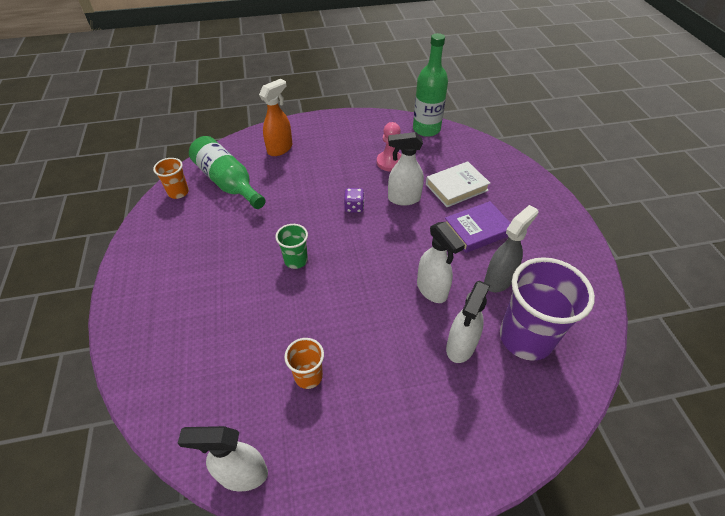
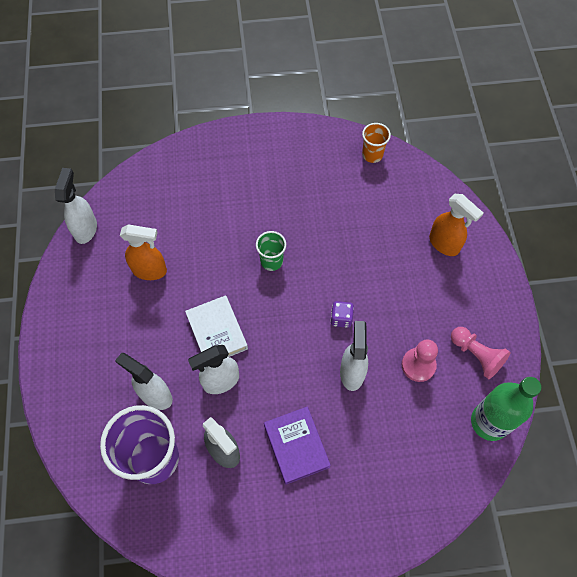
camera: 95 degrees right, 15 degrees up
(228, 182) = (386, 196): green bottle -> none
(308, 376) = (150, 270): orange cup -> orange spray bottle
(376, 134) = (476, 355): none -> pink pawn
(456, 187) = (369, 438): white book -> white book (217, 332)

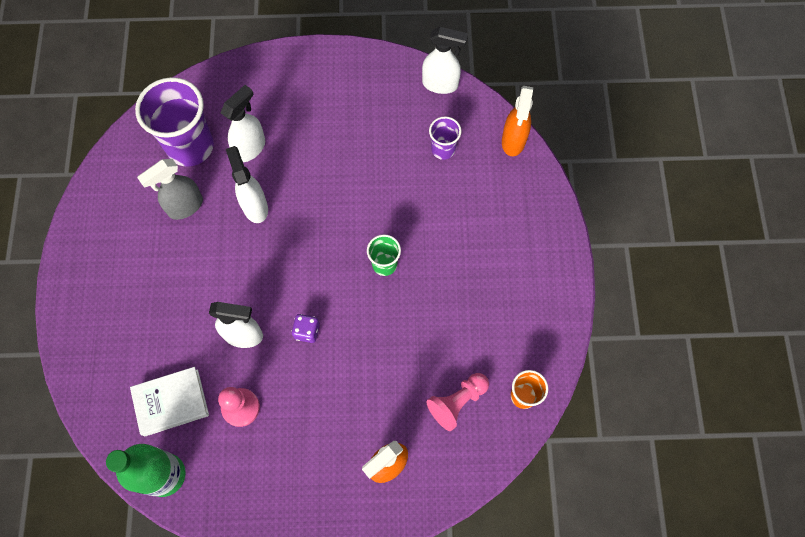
camera: 95 degrees right, 5 degrees up
(150, 270) = (385, 144): orange spray bottle -> orange spray bottle (513, 141)
(155, 223) = (443, 149): none -> purple cup
(217, 332) = (308, 205): white book -> white book (171, 402)
(296, 446) = (177, 272): purple book -> none
(476, 355) = (242, 476): pink pawn -> pink pawn (457, 402)

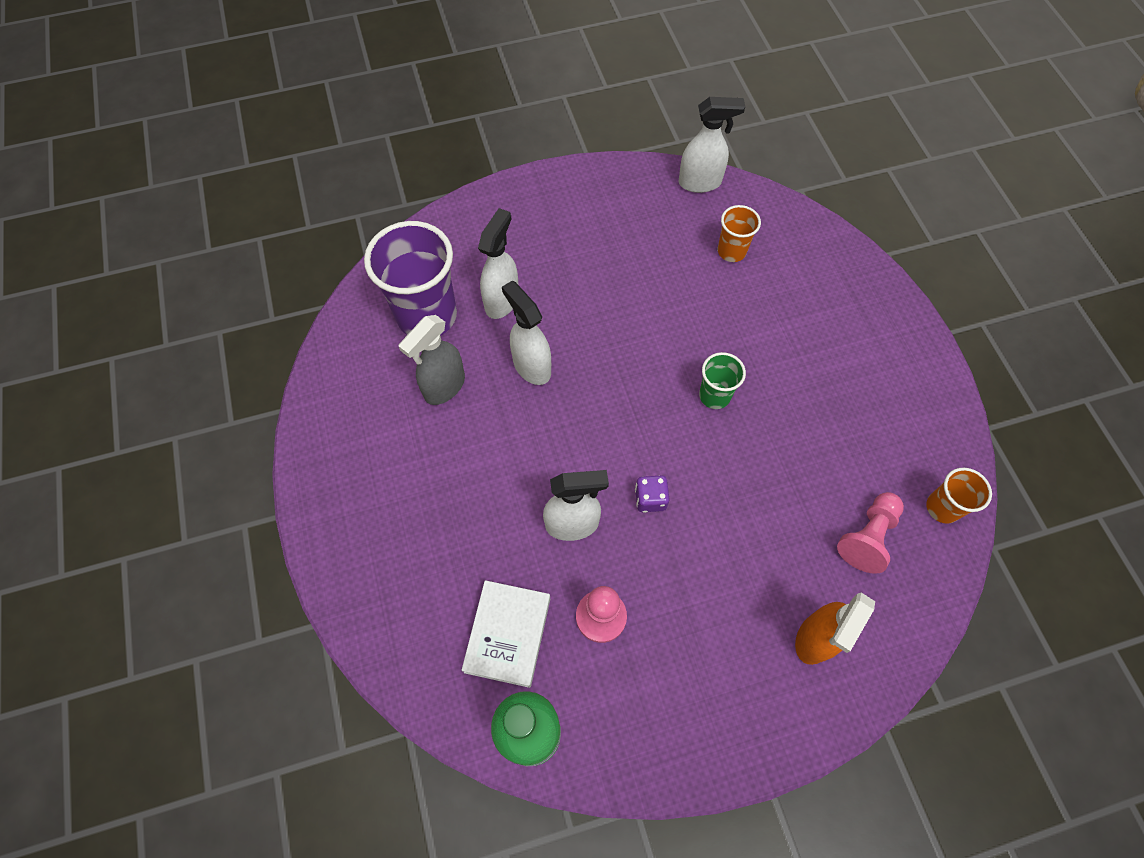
camera: 15 degrees left, 5 degrees down
(171, 402) = (507, 634): white book -> white book turned 45 degrees counterclockwise
(443, 149) = (731, 251): purple cup -> orange cup
(513, 141) = (807, 225): orange spray bottle -> none

